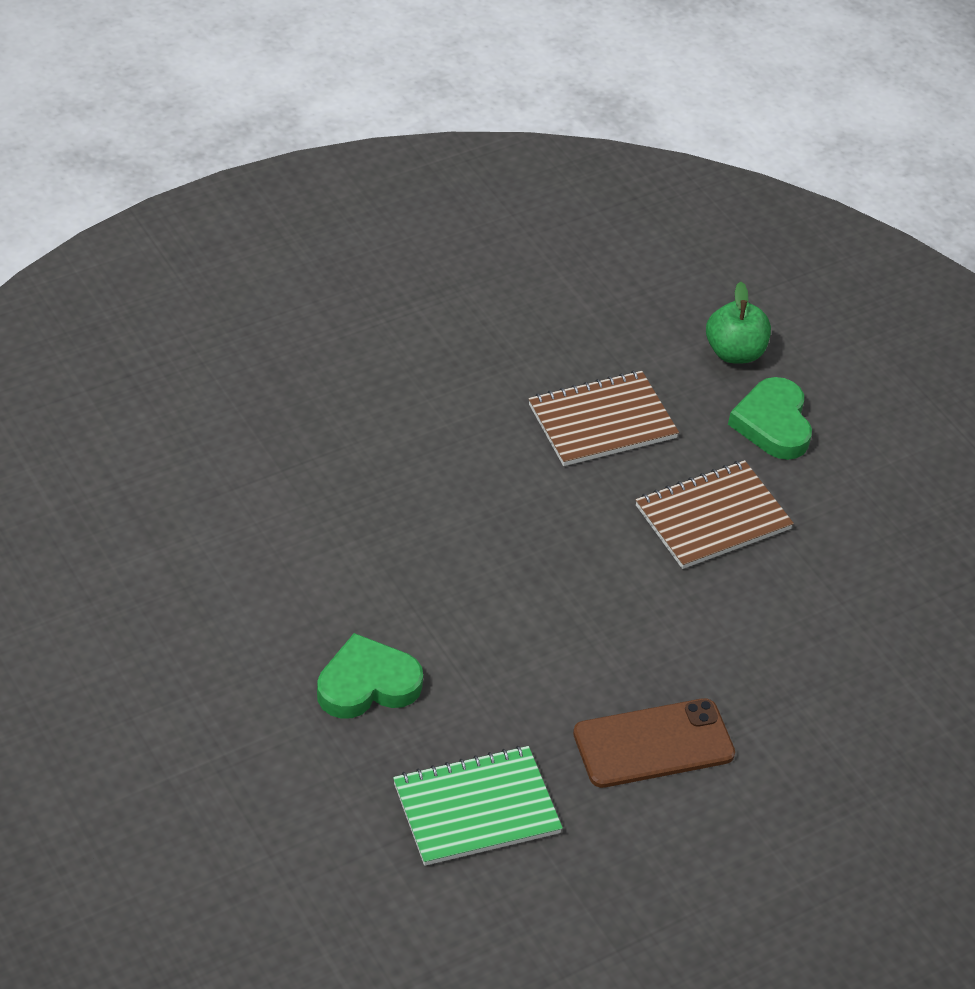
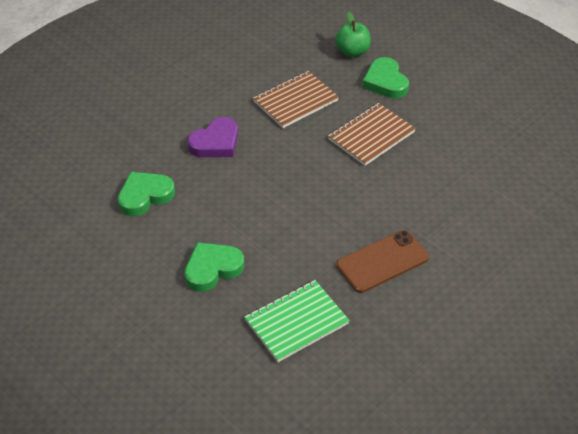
camera: 10 degrees left, 0 degrees up
(293, 530) = (145, 196): none -> green heart
(440, 464) = (215, 142): none -> purple heart

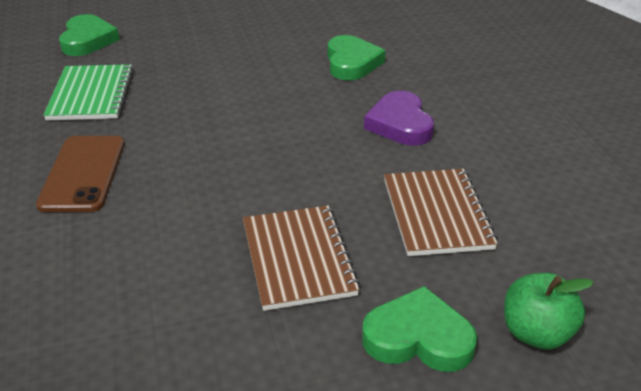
camera: 120 degrees right, 10 degrees down
(212, 269) = (212, 72): green heart -> green heart (88, 40)

